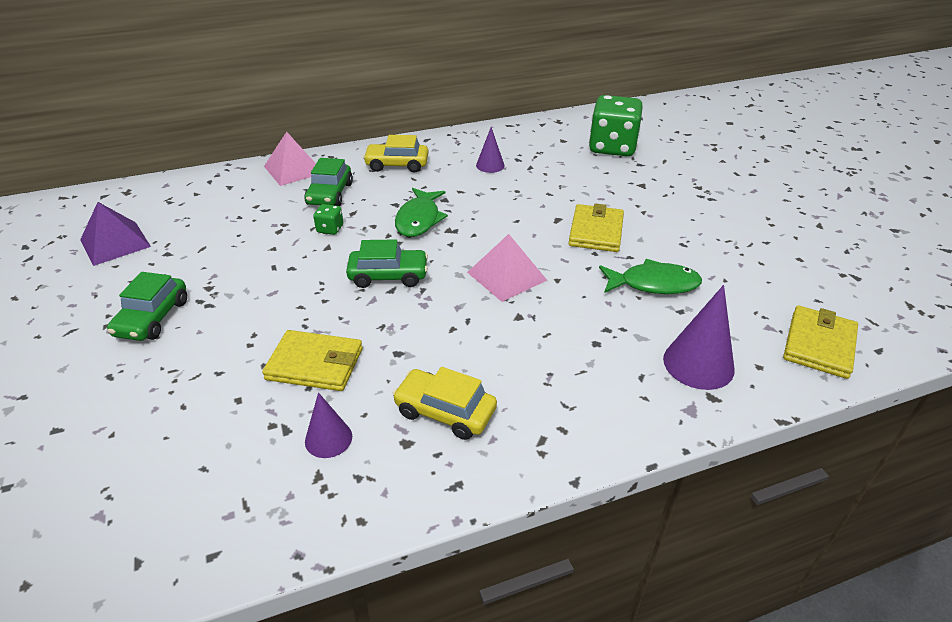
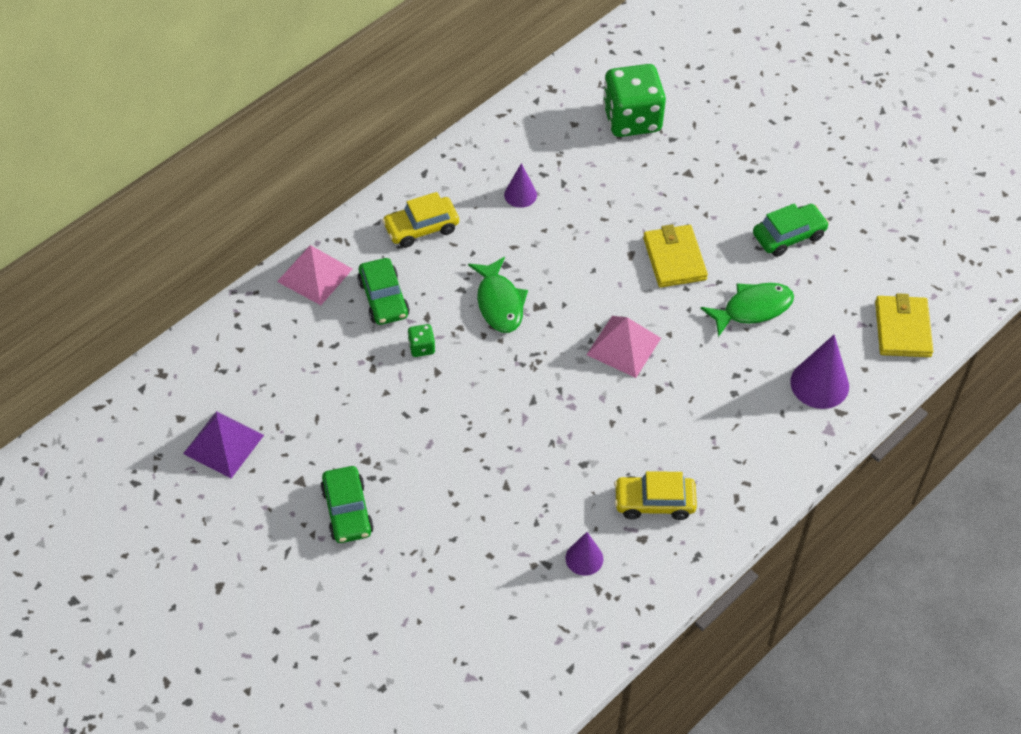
camera: 25 degrees left, 15 degrees up
(315, 364) = (525, 500): yellow wallet -> none
(388, 276) = (519, 385): green car -> green car (789, 236)

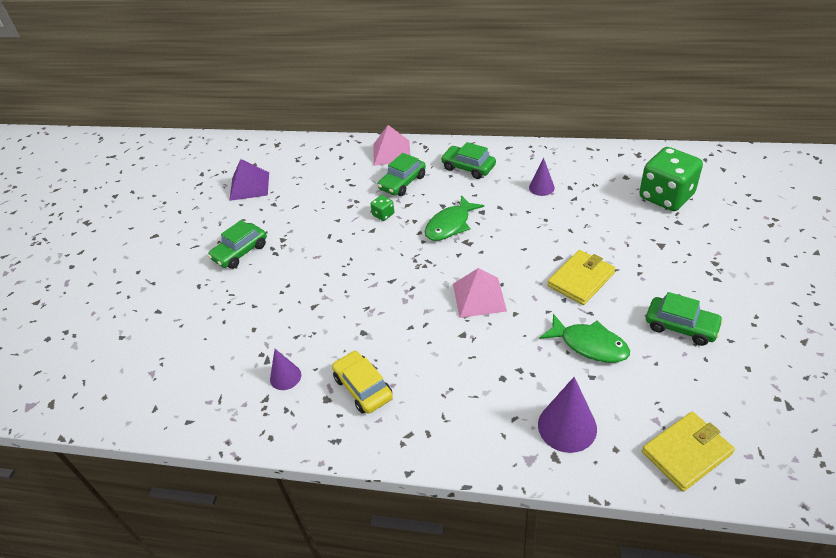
camera: 60 degrees right, 10 degrees down
(421, 228) = (468, 167): yellow car -> green car

